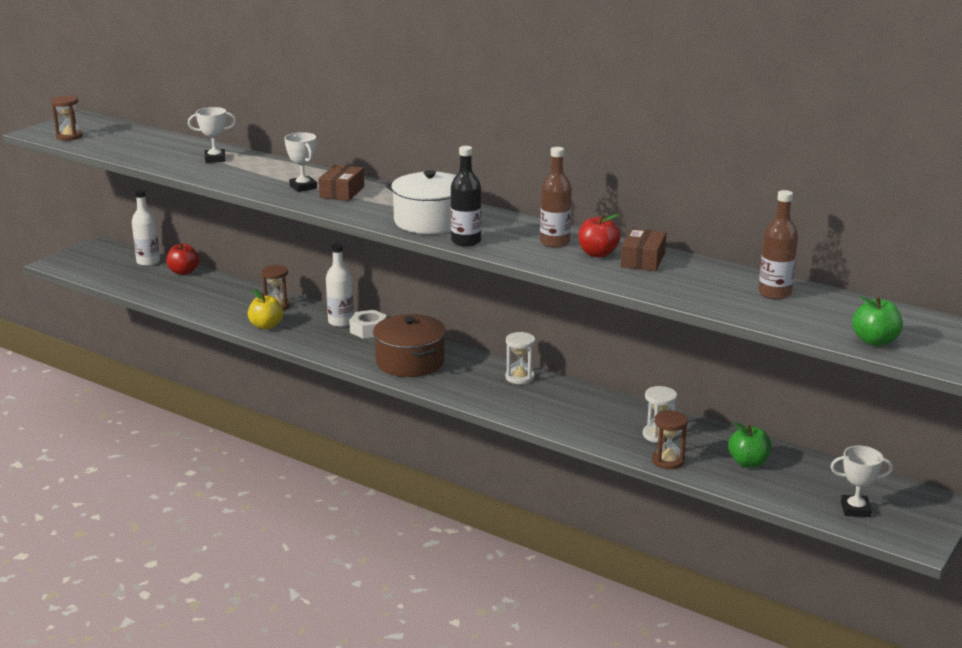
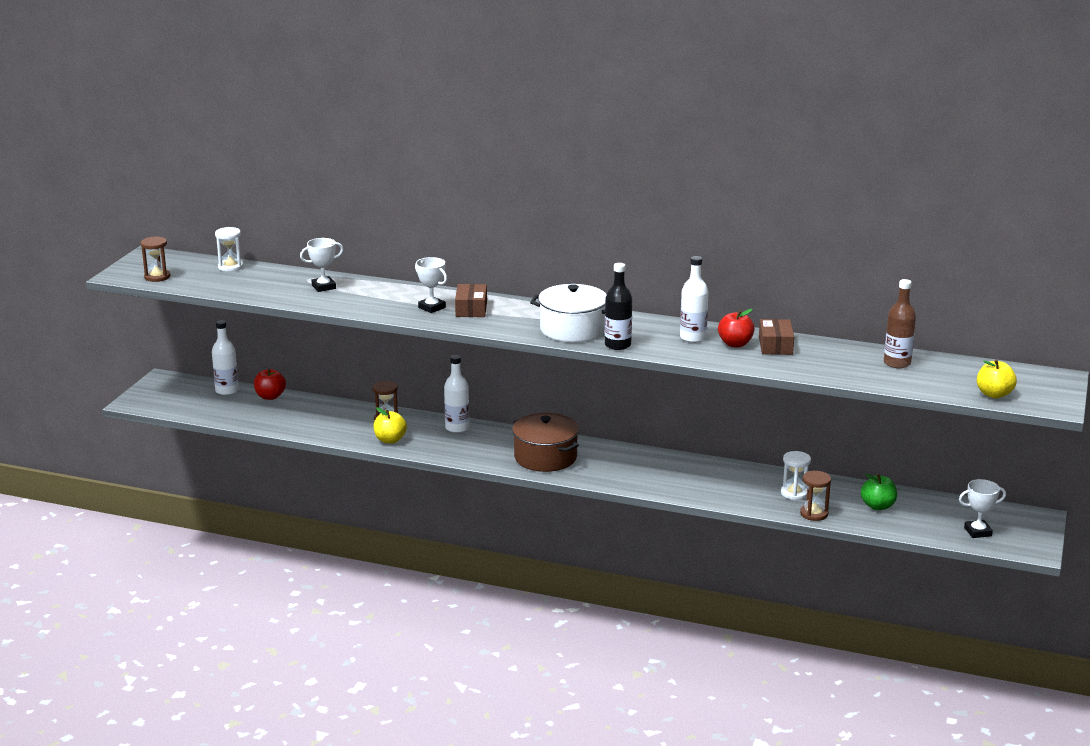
camera: 15 degrees left, 0 degrees up
(368, 330) = (488, 432): white nut -> none
(519, 377) = (650, 459): white hourglass -> white hourglass (230, 267)
(555, 242) = (693, 338): brown bottle -> white bottle
(875, 341) = (994, 394): green apple -> yellow apple

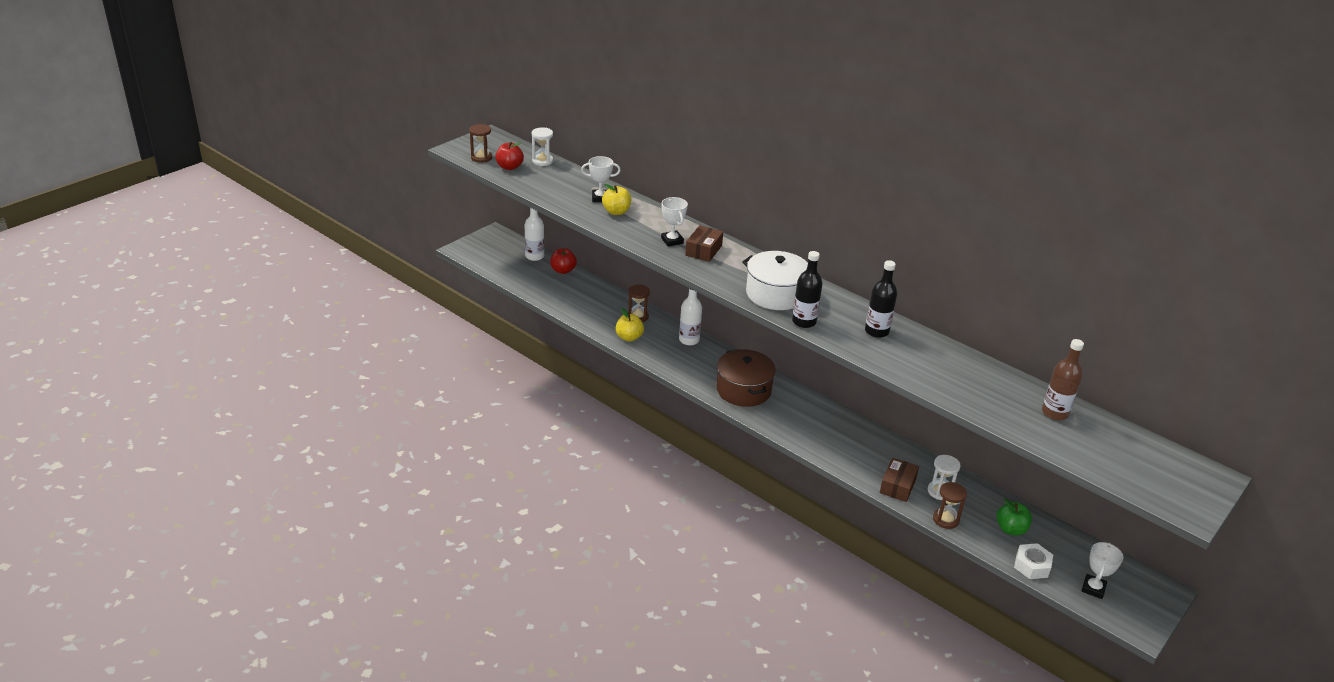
camera: 20 degrees right, 10 degrees up
(693, 338) = (876, 331): white bottle -> black bottle
(735, 344) = (911, 349): red apple -> red apple (509, 167)
(775, 345) = (948, 360): brown box -> brown box (897, 486)
(914, 529) = (1032, 566): none -> white nut
(977, 532) = (1093, 588): white trophy -> white trophy turned 75 degrees counterclockwise
(994, 394) = (1133, 479): yellow apple -> yellow apple (616, 212)

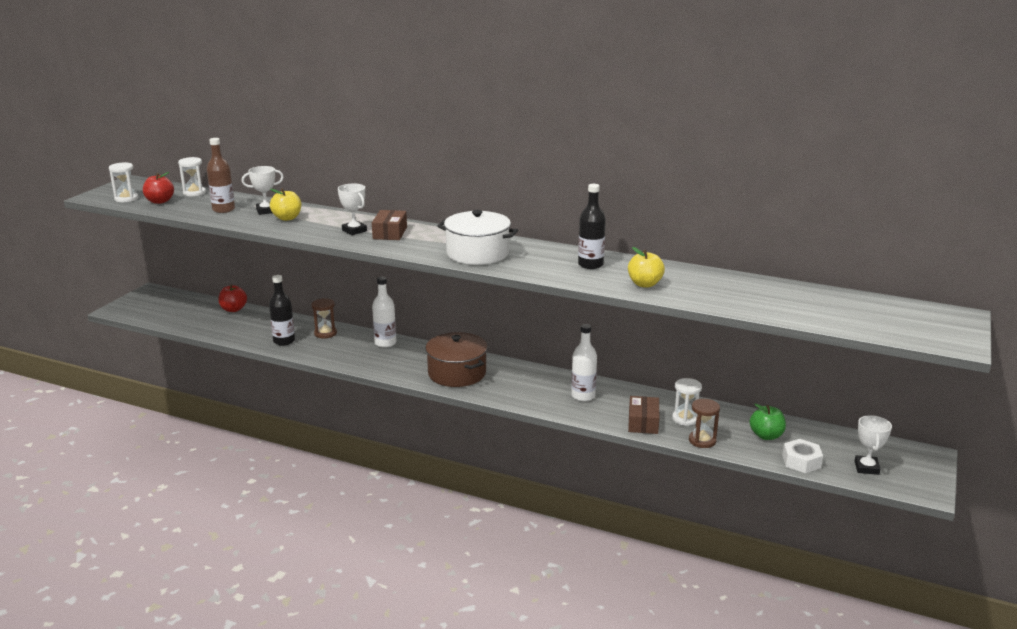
camera: 15 degrees left, 10 degrees down
(481, 158) = (126, 198): brown hourglass -> white hourglass
(534, 256) = (199, 303): white bottle -> white bottle (583, 396)
(629, 337) = (322, 351): yellow apple -> yellow apple (644, 284)
(804, 322) = (516, 269): black bottle -> black bottle (284, 341)
(1055, 413) = (790, 295): brown bottle -> brown bottle (223, 209)

